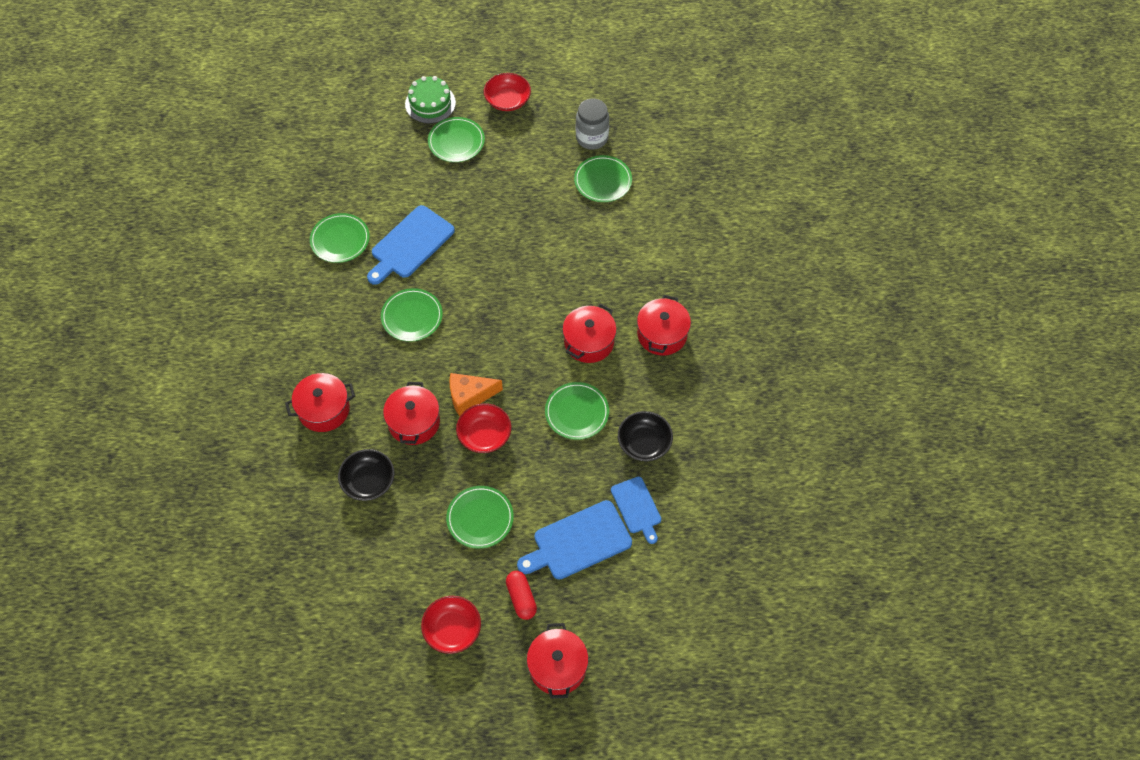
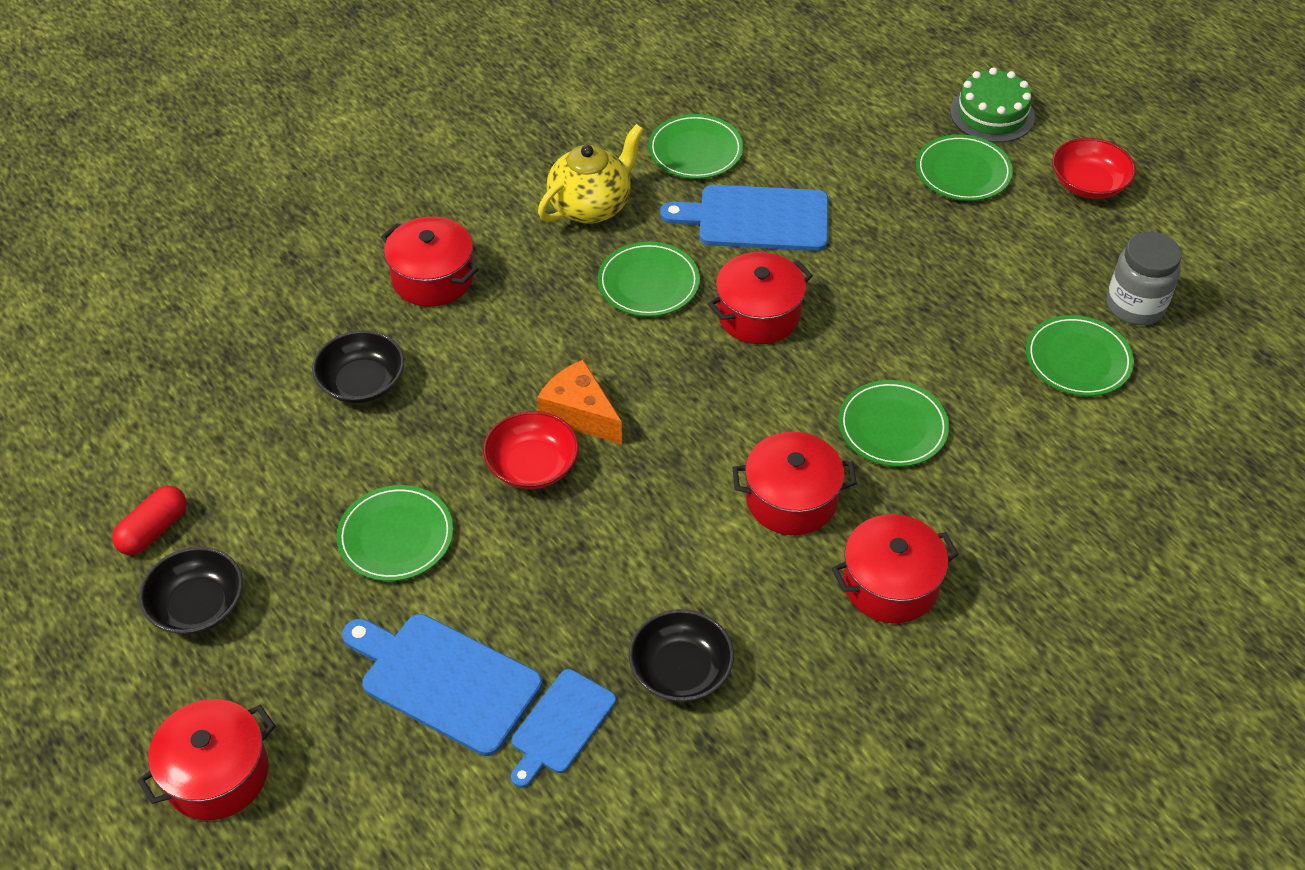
camera: 55 degrees right, 10 degrees down
(337, 309) = (591, 206): none -> yellow teapot
(414, 422) = (489, 378): red pot -> red pot (758, 314)
(452, 629) = (197, 605): red bowl -> black bowl
(521, 598) = (301, 661): red capsule -> red capsule (154, 530)
(577, 412) = (660, 553): green plate -> green plate (892, 427)

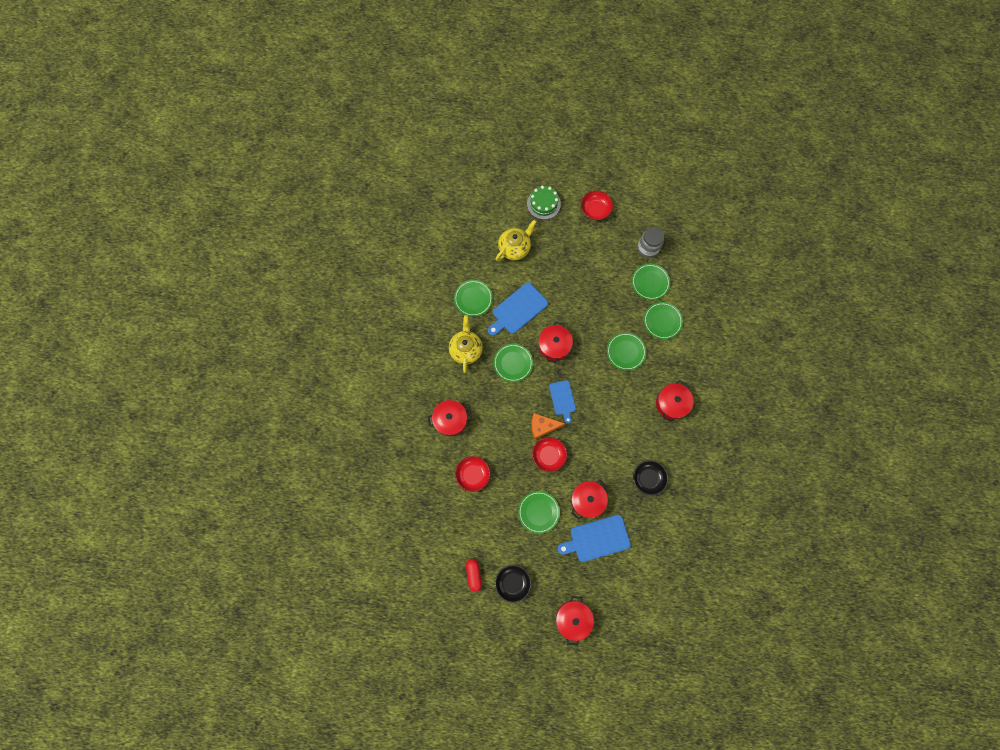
camera: 45 degrees left, 25 degrees up
(362, 382) = (473, 474): black bowl -> red bowl
(561, 725) = (637, 522): blue cutting board -> blue cutting board (562, 399)
(791, 499) = (623, 401): red pot -> red pot (587, 500)
(860, 136) = (515, 248): none -> yellow teapot
(963, 172) = (557, 236): green plate -> green plate (662, 321)

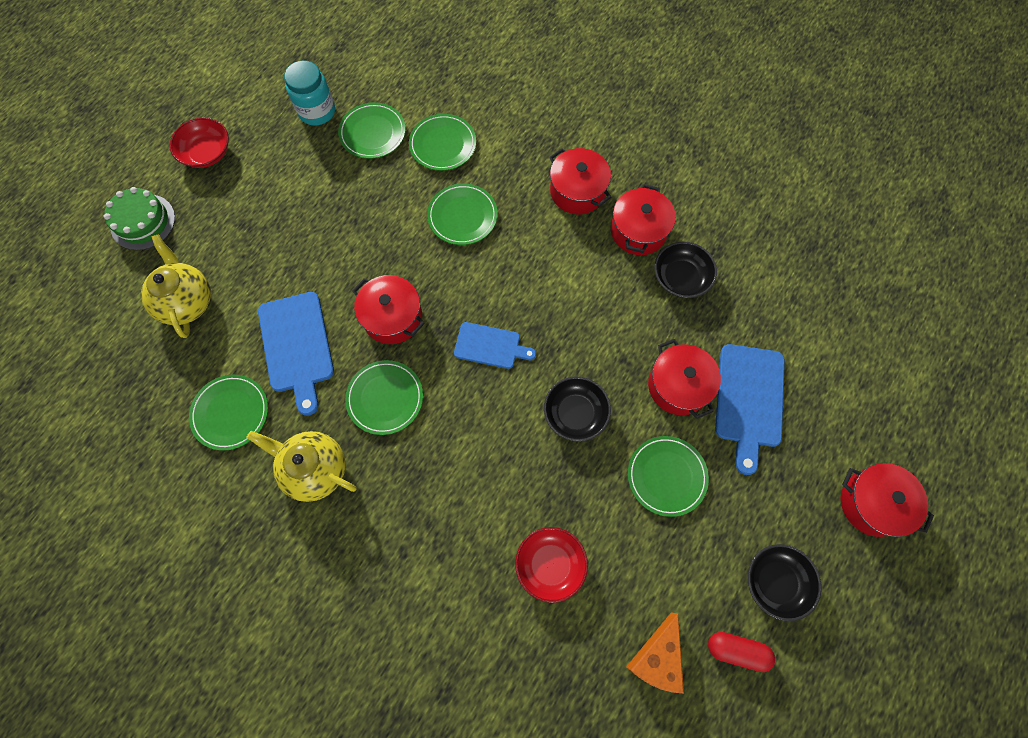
camera: 65 degrees left, 5 degrees down
(450, 420) = (429, 560): red pot -> red pot (638, 231)
(542, 426) = (521, 400): orange cheese -> orange cheese (657, 657)
(548, 455) = (575, 413): red bowl -> black bowl
(647, 248) = (317, 111): grey jar -> turquoise jar

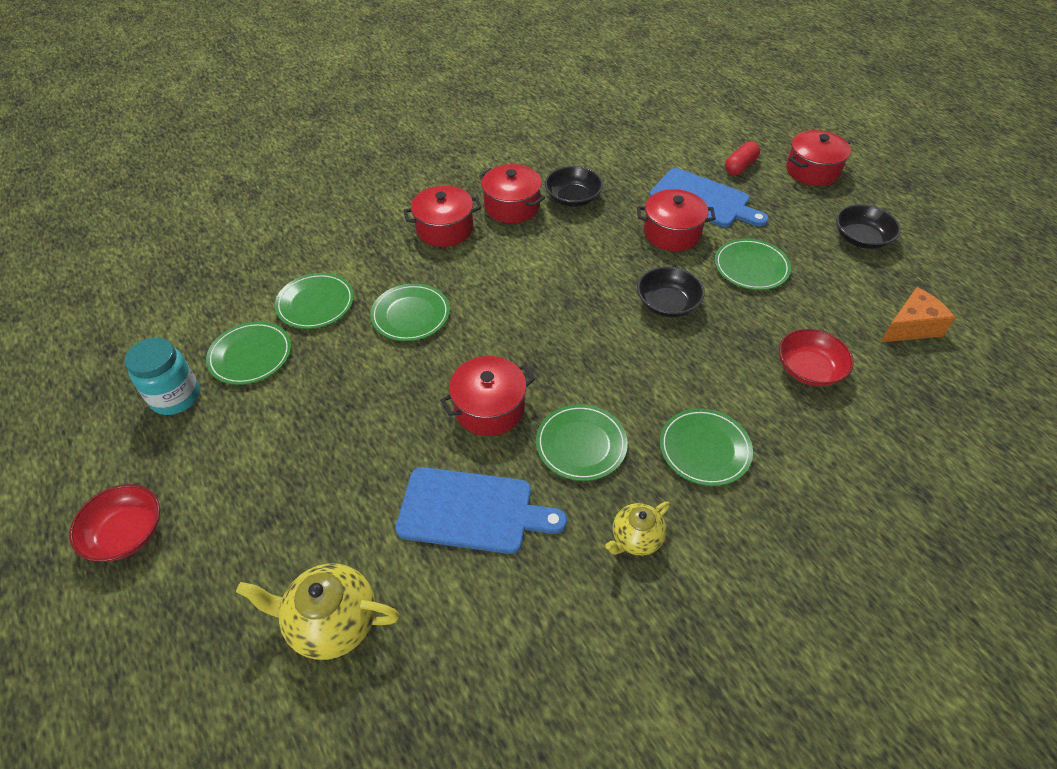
camera: 65 degrees left, 20 degrees down
(143, 222) = (166, 648): green cake -> none
(230, 413) = (521, 612): green plate -> green plate (704, 449)
(315, 469) = (636, 538): yellow teapot -> yellow teapot, size x0.62
(490, 346) = (568, 340): blue cutting board -> none
(657, 657) = (911, 327): orange cheese -> orange cheese turned 75 degrees counterclockwise
(736, 650) = (913, 278): red capsule -> red capsule (740, 166)

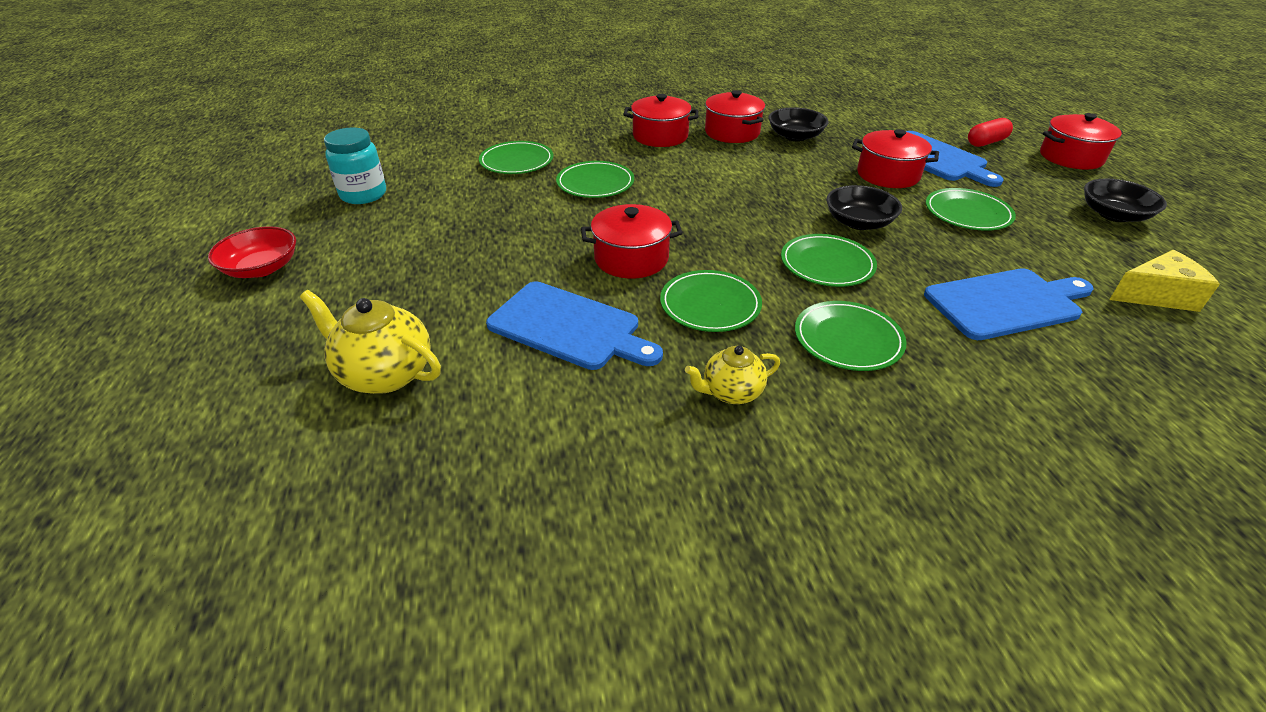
camera: 20 degrees right, 10 degrees down
(250, 355) = (441, 182): green plate -> green plate (827, 264)
(809, 369) = (1006, 303): red bowl -> blue cutting board
(911, 327) = (1156, 295): orange cheese -> yellow cheese

